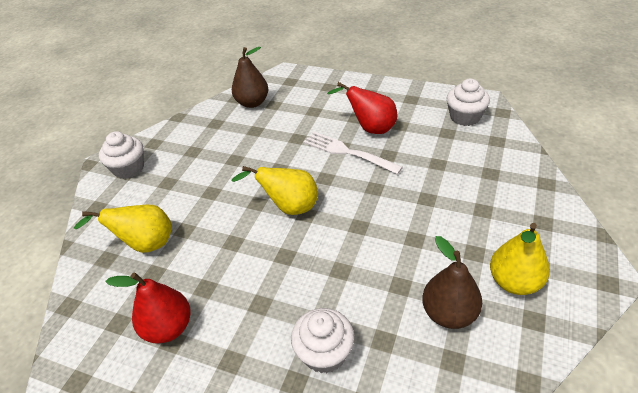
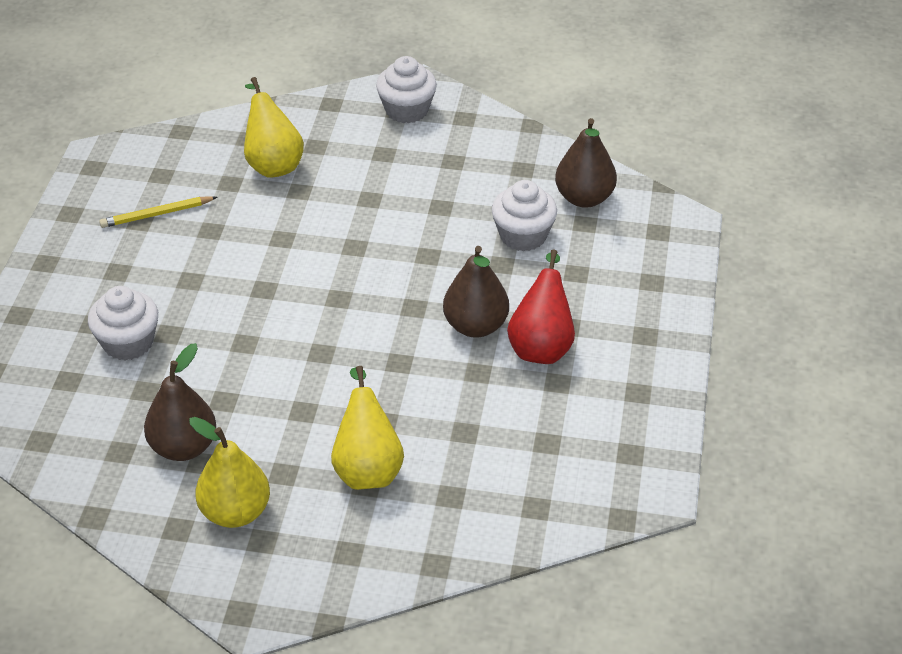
camera: 75 degrees right, 0 degrees up
(168, 327) = (156, 214): red pear -> yellow pencil
(289, 207) = (349, 279): yellow pear -> yellow pear (367, 468)
(348, 152) = (475, 326): white fork -> brown pear
(465, 117) = (597, 465): white cupcake -> white cupcake (523, 235)

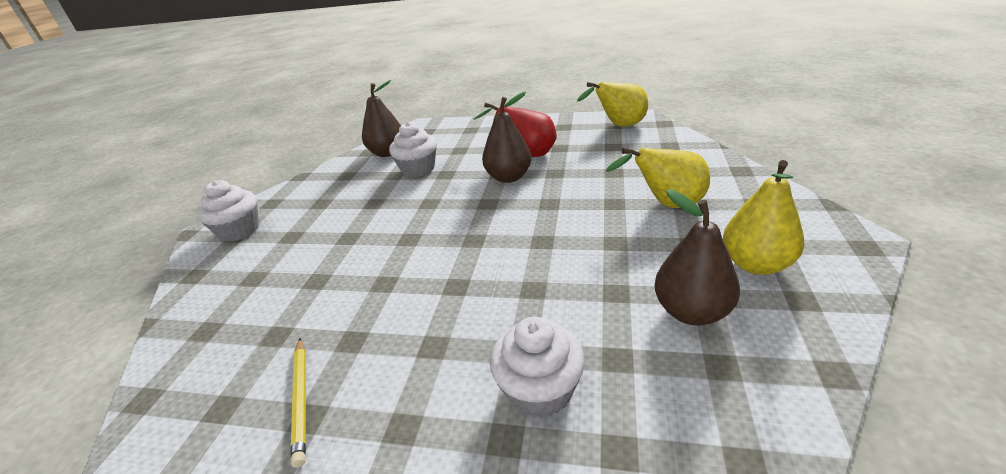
camera: 85 degrees left, 10 degrees down
(272, 163) = (262, 305): yellow pear -> yellow pear (619, 126)

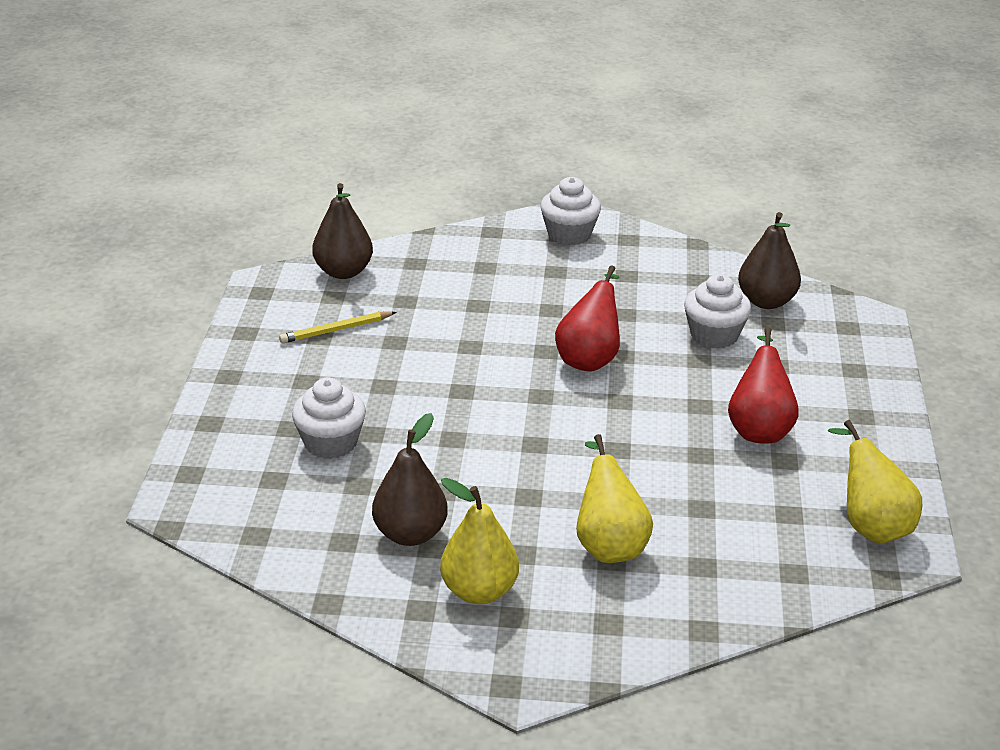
camera: 80 degrees right, 0 degrees up
(428, 217) = (590, 358): none -> red pear
(509, 177) = (687, 414): brown pear -> brown pear (343, 272)

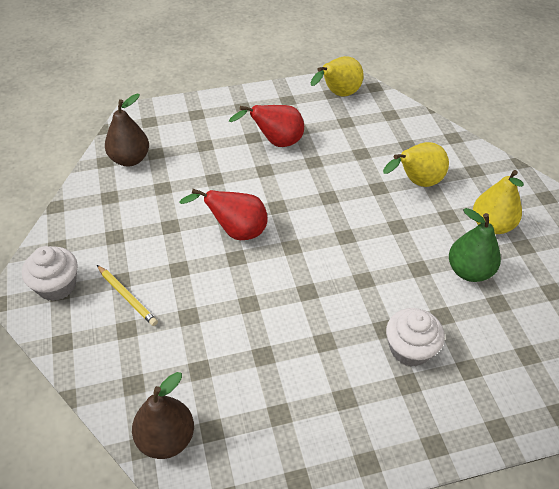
camera: 110 degrees left, 15 degrees up
(335, 330) = (264, 405): yellow pencil -> yellow pencil (127, 297)
(410, 534) = (469, 271): brown pear -> green pear
(714, 335) = (181, 176): white cupcake -> none

